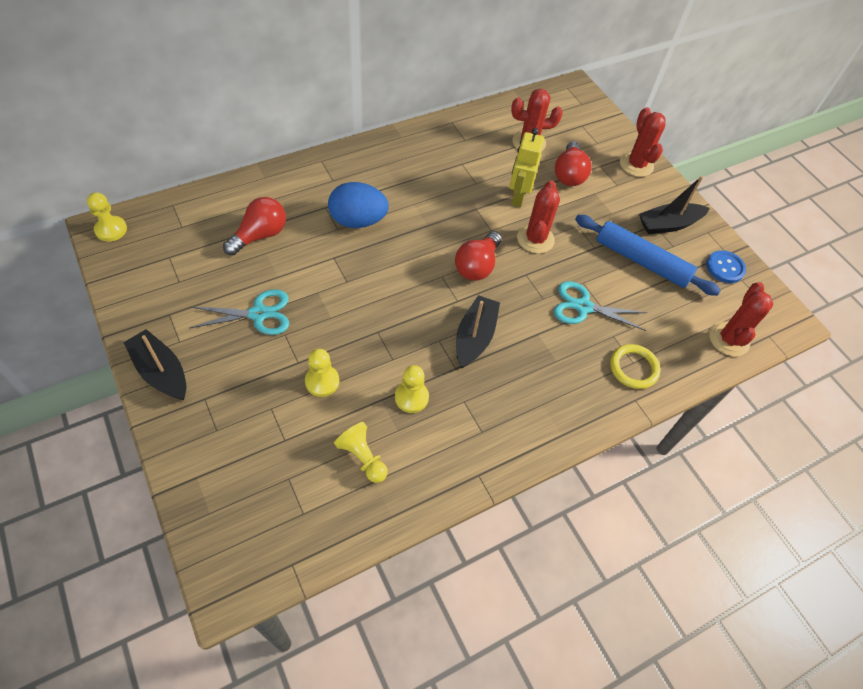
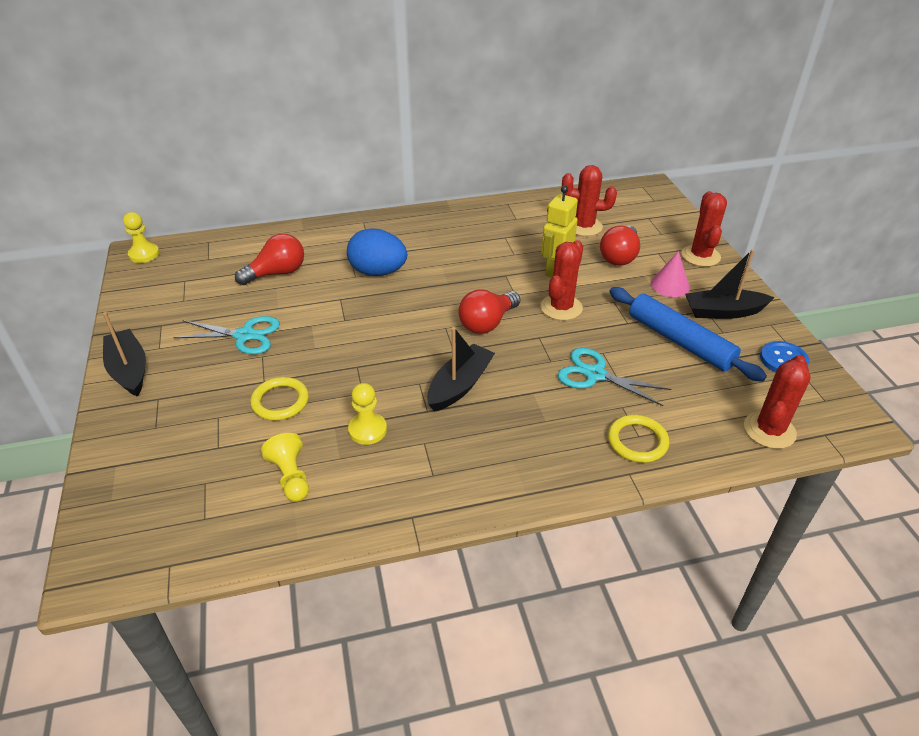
camera: 20 degrees right, 15 degrees down
(322, 381) = (280, 401): yellow pawn -> yellow ring
(619, 201) = (670, 285): none -> pink cone

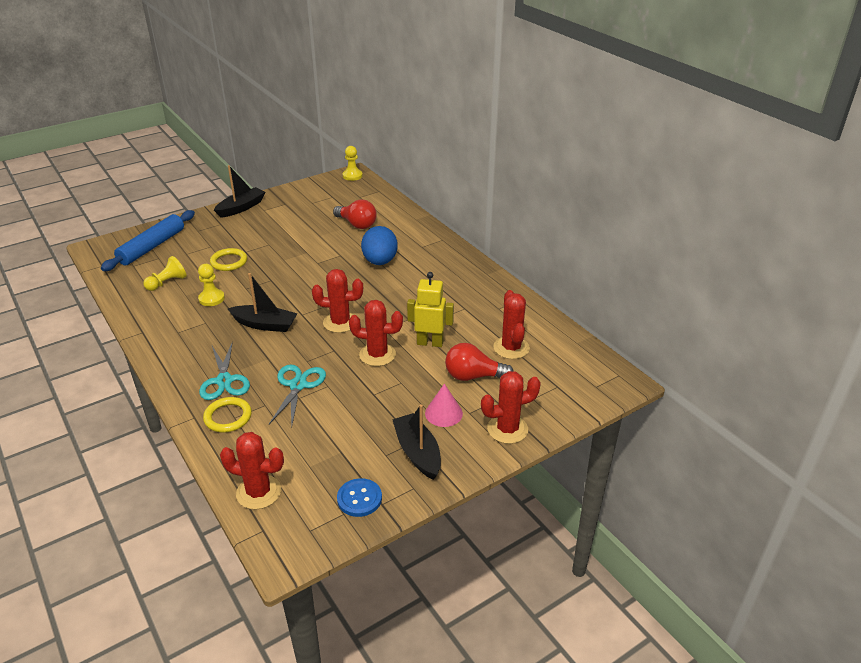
camera: 70 degrees right, 5 degrees down
(245, 335) = (286, 232): turquoise scissors -> turquoise scissors (224, 381)
(487, 323) = (340, 322): red light bulb -> red cactus
(680, 341) = (360, 428): blue rolling pin -> blue rolling pin (152, 247)

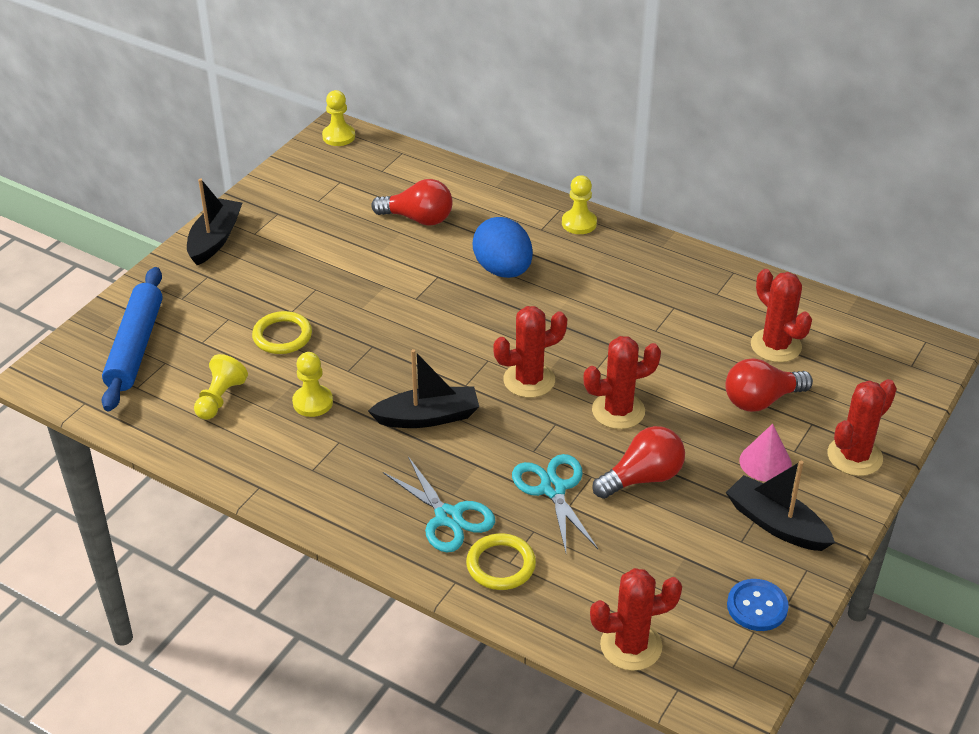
camera: 25 degrees left, 5 degrees up
(357, 397) = (642, 478): none -> red light bulb
(430, 343) = (670, 371): yellow robot -> none
(447, 249) = (579, 223): none -> yellow pawn

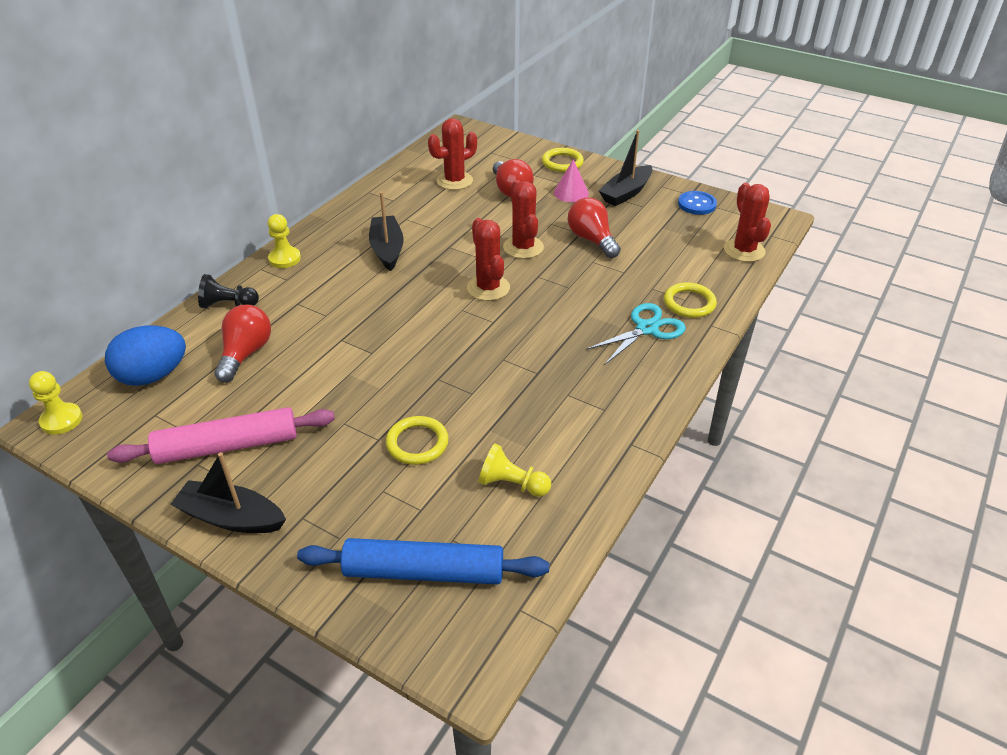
camera: 90 degrees left, 0 degrees up
(296, 226) = (227, 446): none -> pink rolling pin
(313, 402) = (516, 414): yellow pawn -> none
(428, 417) = (534, 342): black boat -> black boat (387, 249)
(495, 197) = (228, 304): none -> black pawn
(503, 270) = (341, 301): blue egg -> blue egg (153, 376)
(553, 489) = (608, 278): turquoise scissors -> none
(854, 456) = (562, 162): red cactus -> yellow ring

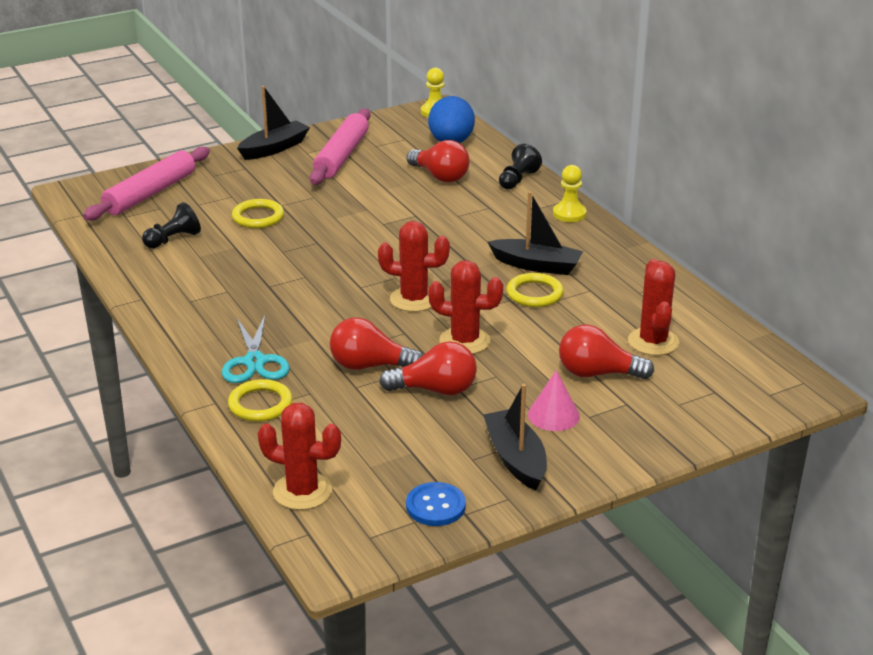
camera: 120 degrees right, 10 degrees down
(424, 571) = (150, 193): blue rolling pin -> pink rolling pin
(512, 484) = (173, 240): yellow pawn -> black pawn
(562, 162) = (640, 438): yellow ring -> yellow ring (534, 294)
(594, 275) = (370, 366): none -> red light bulb

